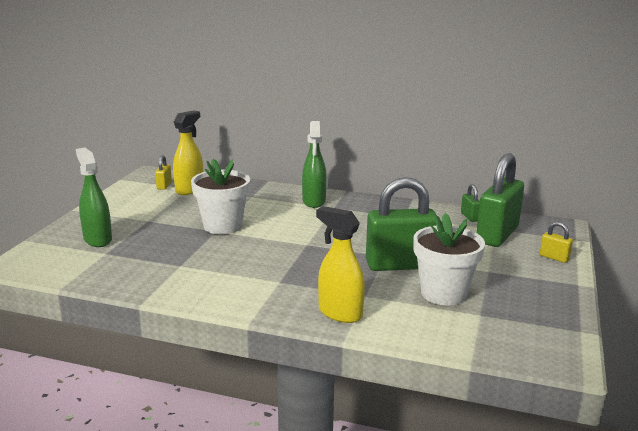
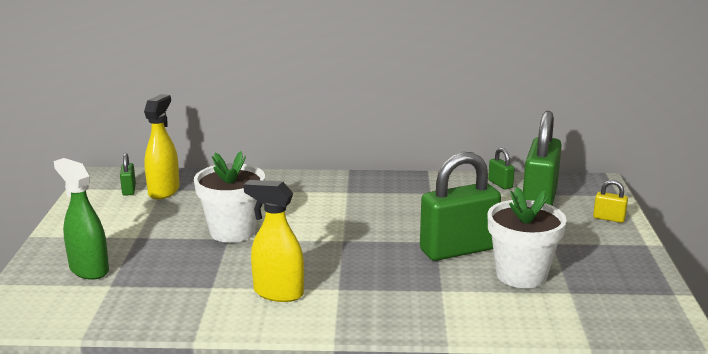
camera: 15 degrees left, 0 degrees up
(164, 185) = (129, 190): yellow padlock -> green padlock
(314, 201) = (321, 187): green spray bottle -> none
(340, 313) = (426, 315): yellow spray bottle -> yellow spray bottle (278, 293)

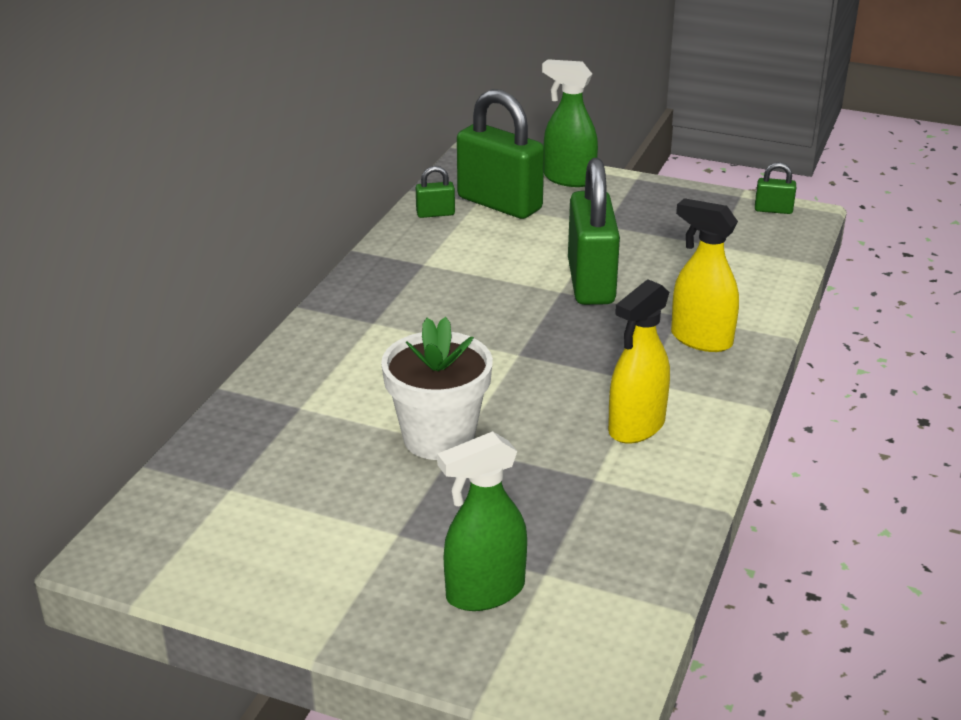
camera: 70 degrees left, 10 degrees up
(129, 190) = (205, 525): green padlock -> green padlock (773, 210)
(164, 191) = (241, 487): yellow spray bottle -> yellow spray bottle (701, 339)
(521, 275) = (668, 260): white flower pot -> none
(609, 218) = (568, 179): yellow padlock -> green spray bottle

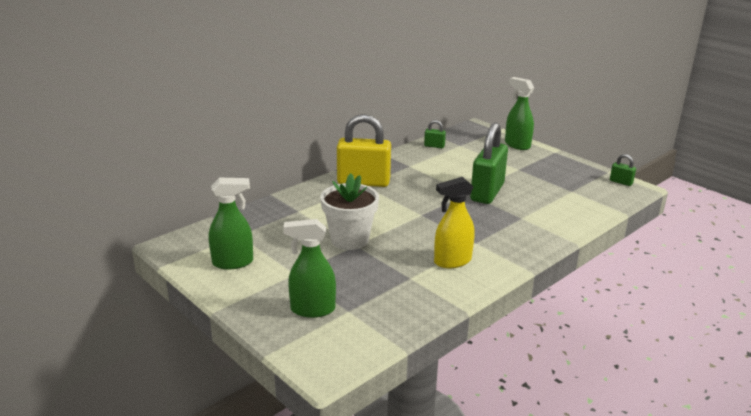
camera: 25 degrees right, 5 degrees down
(268, 548) = (233, 262): none -> green spray bottle
(370, 317) = (363, 182): none -> yellow padlock
(499, 203) = (470, 148): green padlock -> none
(701, 339) = (523, 231): yellow spray bottle -> none

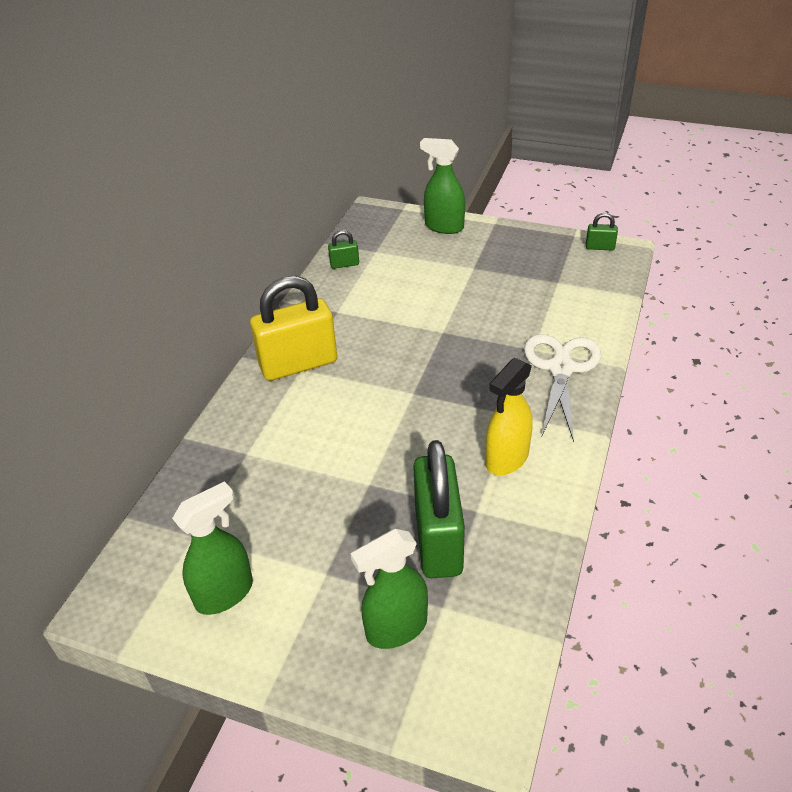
camera: 25 degrees left, 15 degrees up
(349, 239) = (354, 477): white flower pot -> none
(487, 192) = (465, 322): green padlock -> green padlock (438, 540)
(532, 232) = (561, 368): none -> white scissors

